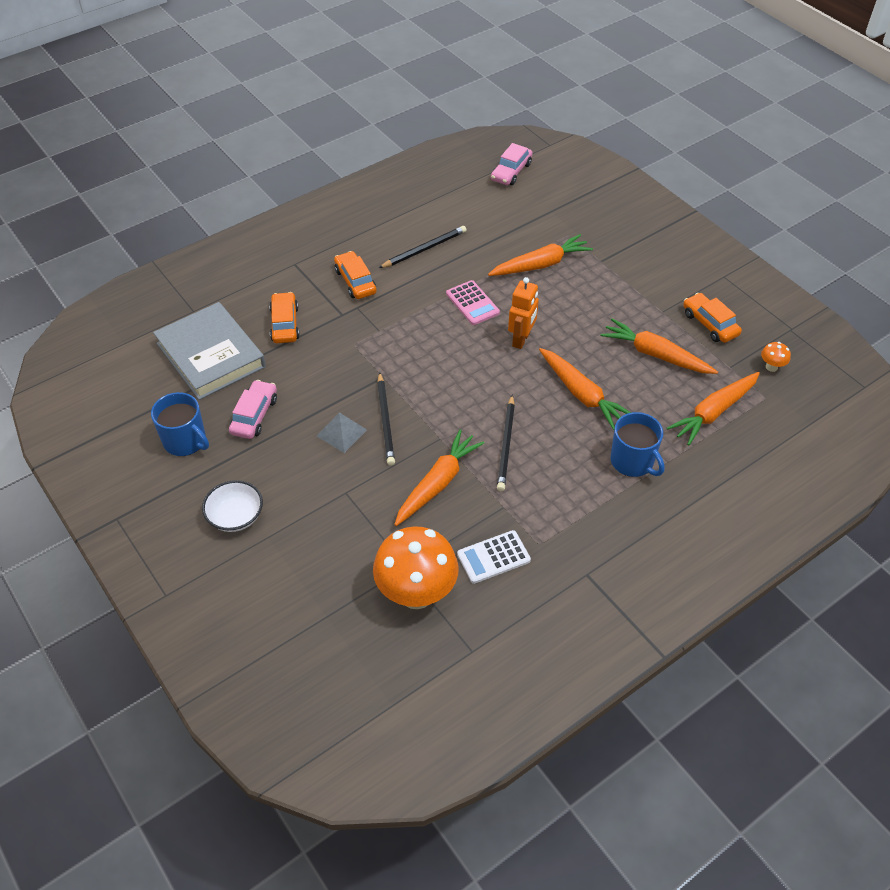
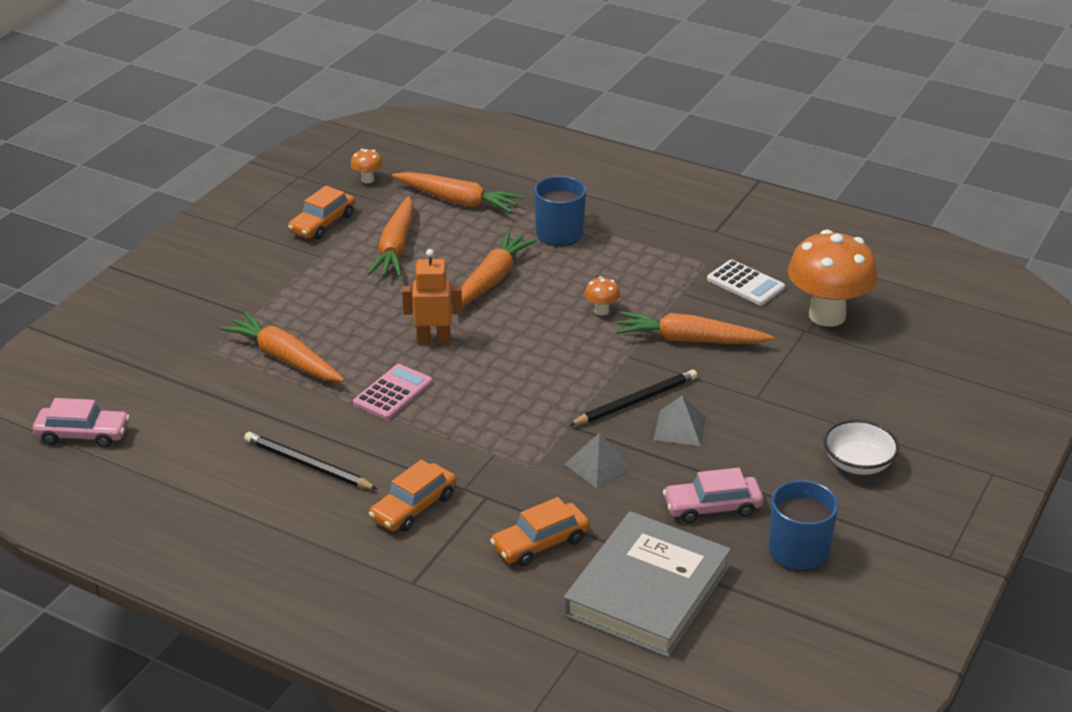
camera: 115 degrees left, 15 degrees down
(333, 375) = (598, 465): none -> grey pyramid
(506, 445) = (601, 311): black pencil -> orange mushroom

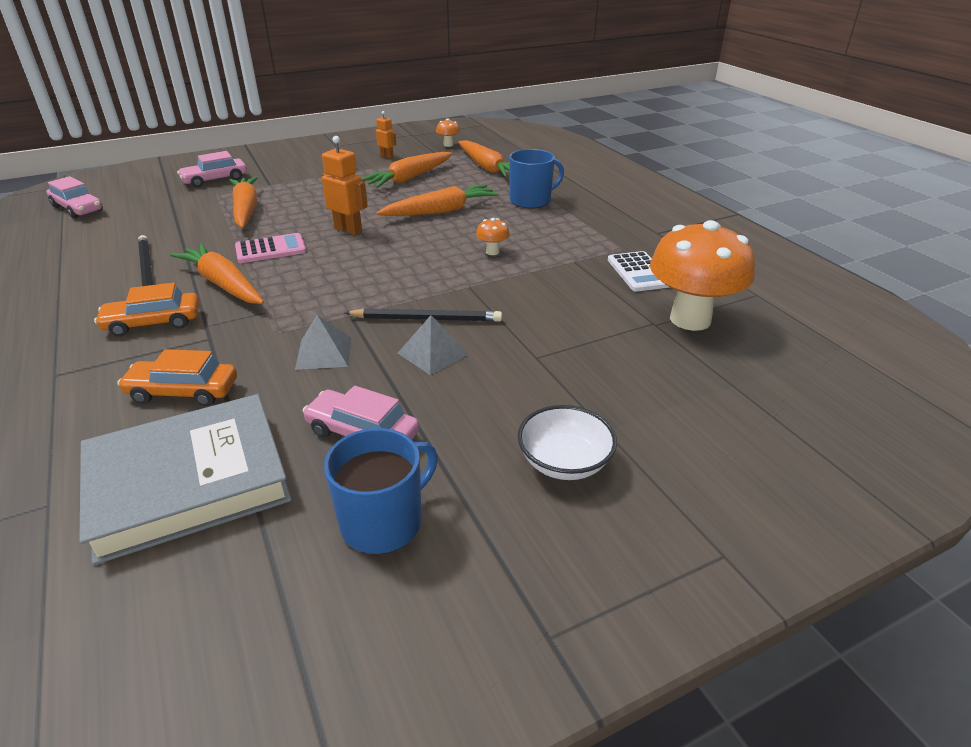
camera: 35 degrees right, 0 degrees up
(174, 333) = (215, 180): none -> pink car
(322, 223) = (387, 156): orange car -> orange robot
(689, 340) = (535, 293): orange carrot -> orange carrot (223, 284)

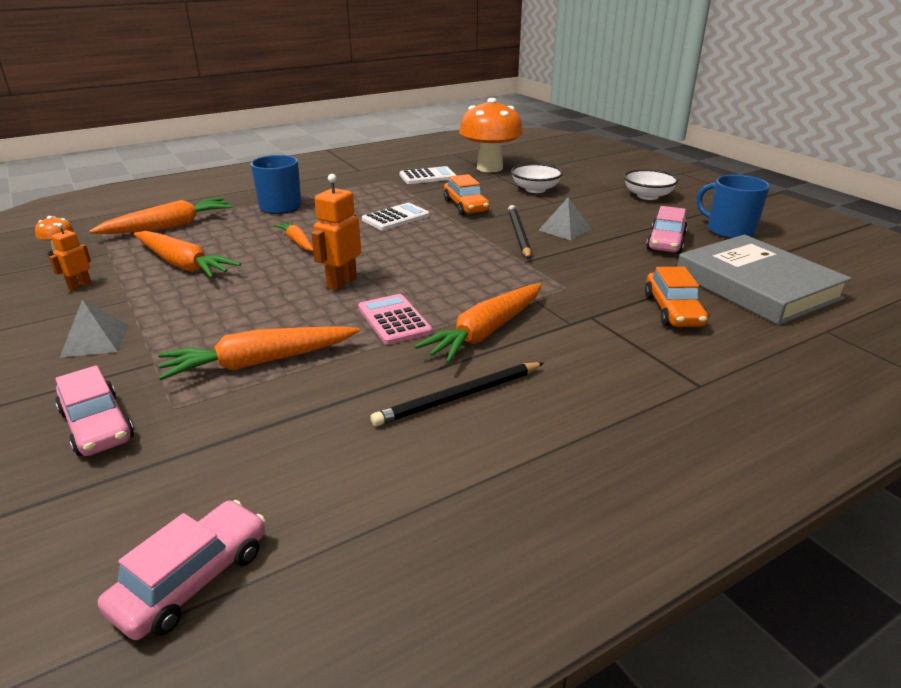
camera: 95 degrees left, 5 degrees down
(153, 322) = (580, 354): orange car -> orange car (465, 206)
(324, 353) = (585, 264): grey pyramid -> grey pyramid (95, 340)
(441, 211) = (297, 242): orange carrot -> orange carrot, size x0.57
(492, 252) = (396, 218): orange mushroom -> white calculator
(592, 348) = (535, 189): none -> white bowl

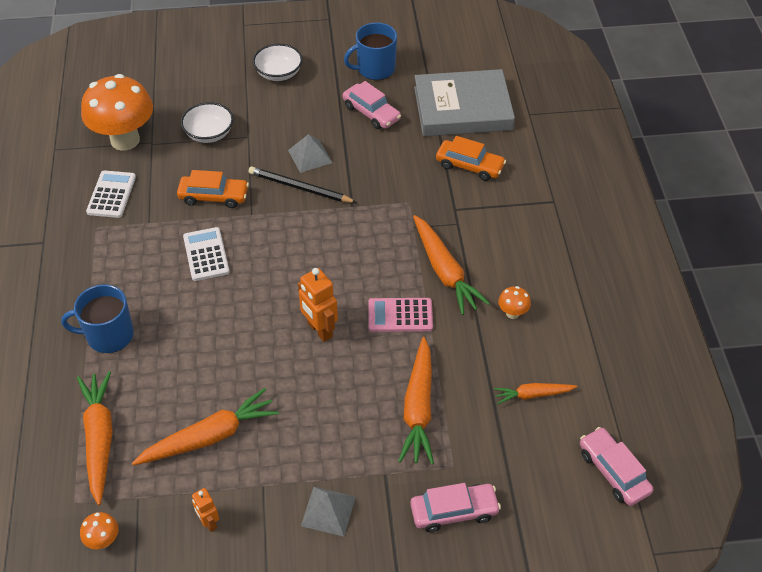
camera: 65 degrees left, 20 degrees up
(297, 242) = (213, 341): orange carrot -> orange carrot (532, 395)
(459, 397) = (512, 313): black pencil -> orange mushroom

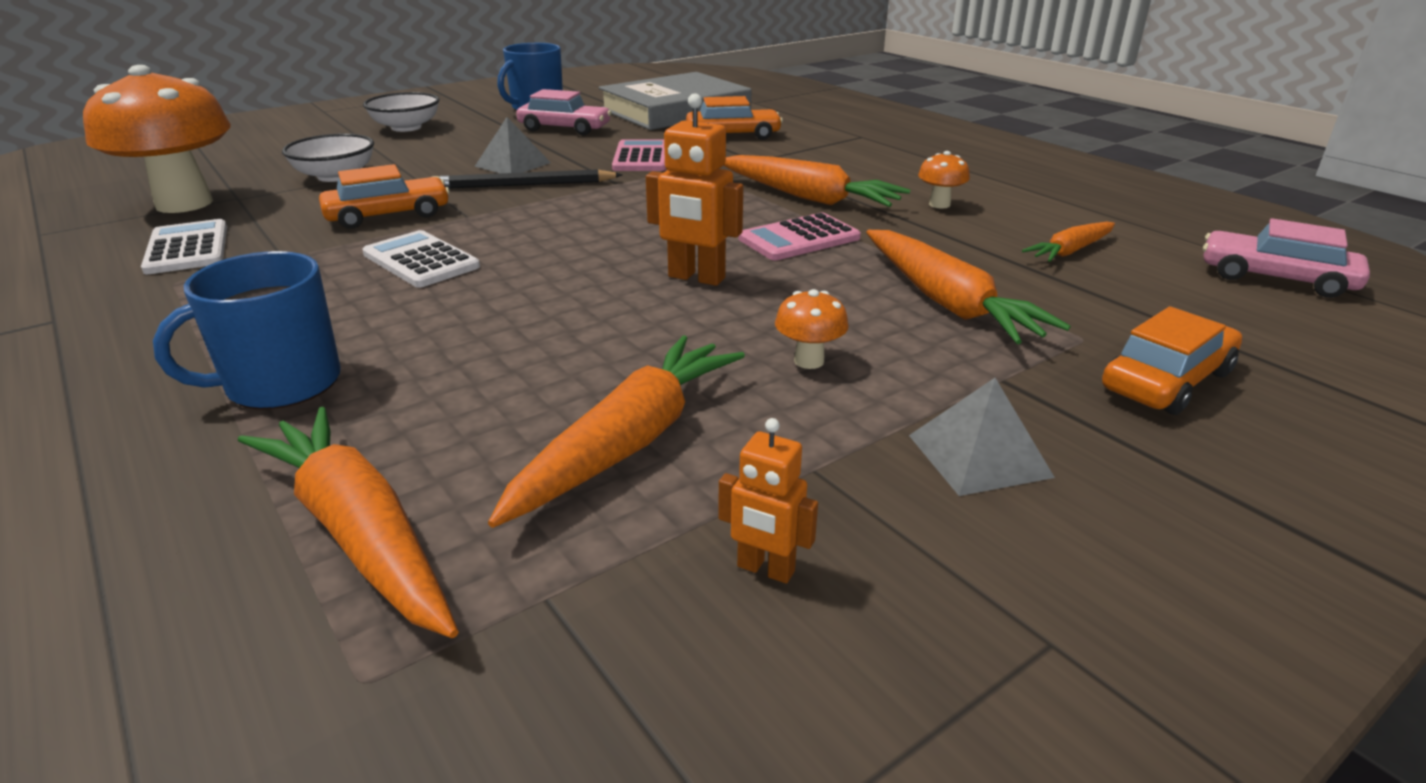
camera: 30 degrees left, 20 degrees down
(103, 540) = (514, 729): orange mushroom -> orange mushroom (809, 361)
(389, 176) = (641, 157): none -> pink calculator
(454, 511) = (1167, 381): pink car -> orange car

